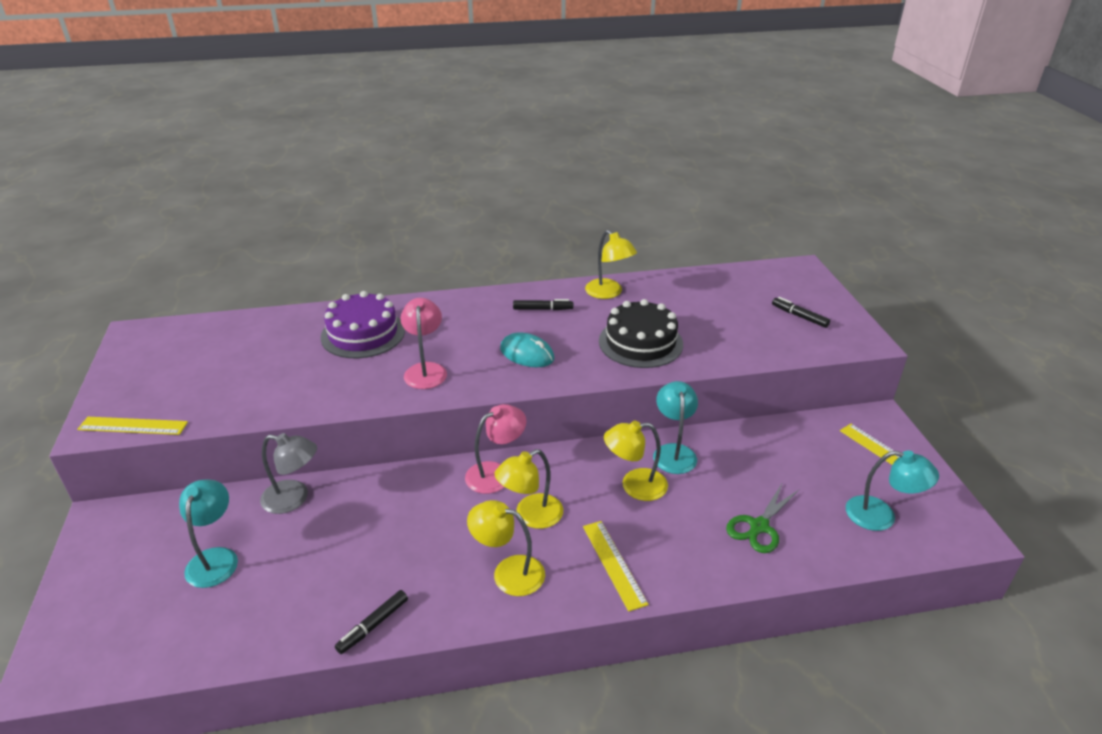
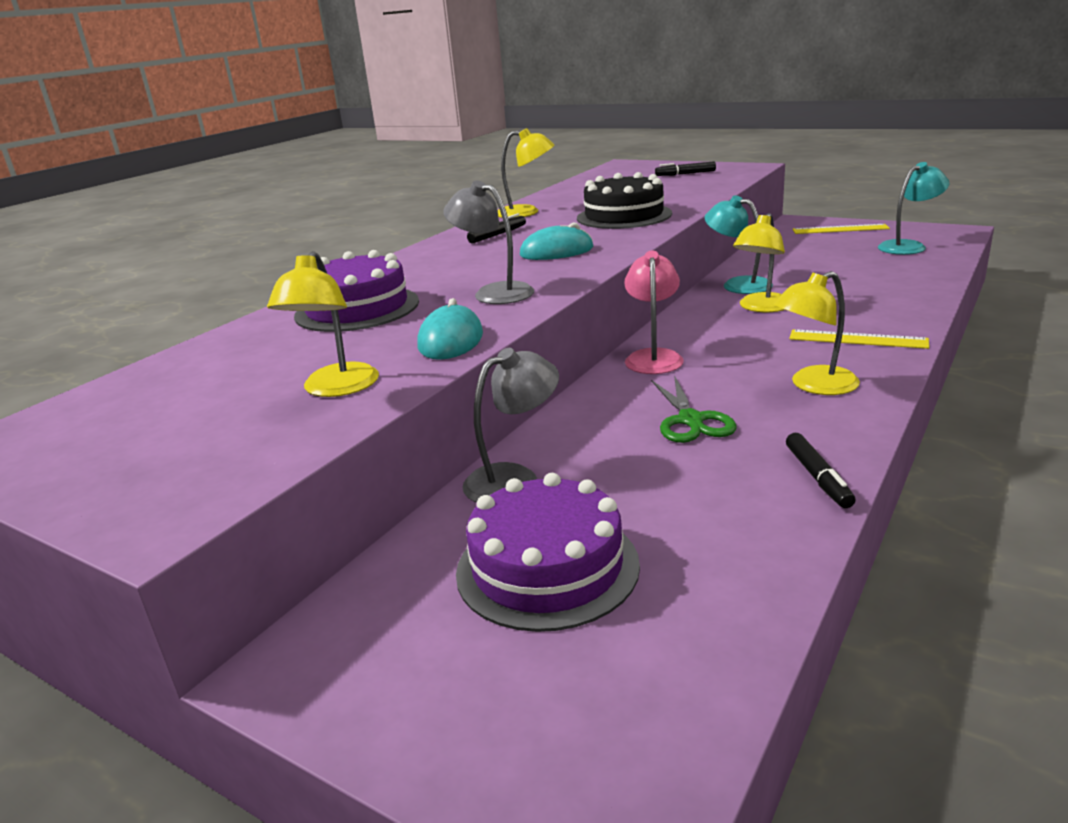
camera: 45 degrees left, 10 degrees down
(133, 426) = (227, 486): yellow ruler -> none
(215, 558) = (547, 567): turquoise lamp -> purple cake
(336, 396) = (450, 340): none -> turquoise mouse
(426, 370) = (494, 292): pink lamp -> grey lamp
(530, 516) = (742, 357): yellow lamp -> yellow lamp (336, 389)
(759, 526) = (874, 281): green scissors -> green scissors (691, 420)

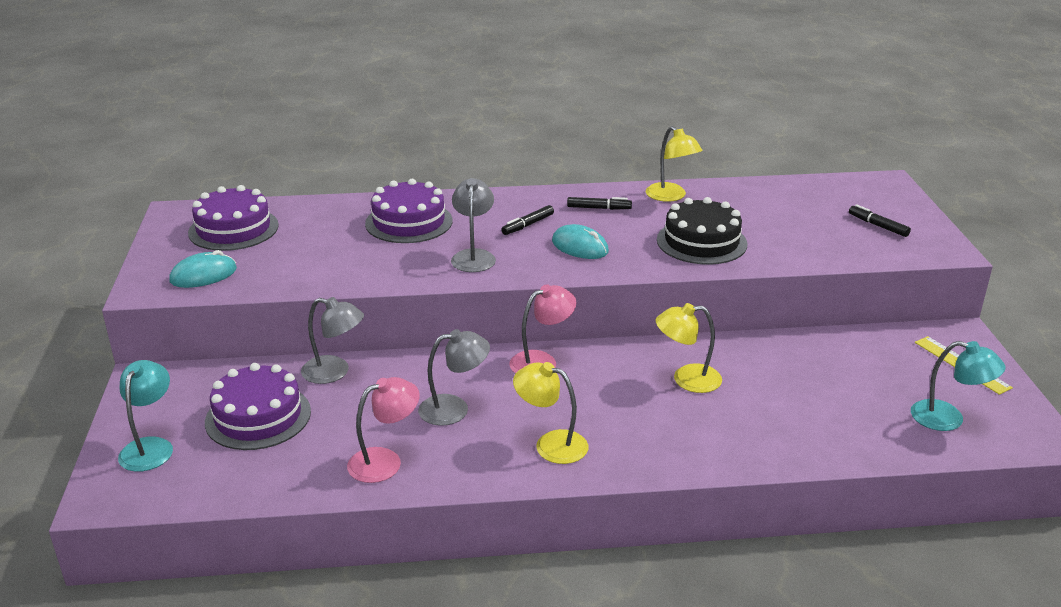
camera: 50 degrees right, 5 degrees up
(138, 412) = (233, 229): none -> purple cake
(336, 389) = (294, 269): yellow lamp -> none
(450, 340) = (382, 274): turquoise mouse -> turquoise mouse (203, 275)
(691, 420) = (454, 408): green scissors -> grey lamp
(738, 284) = (731, 352): turquoise lamp -> turquoise lamp (150, 447)
(761, 489) = (385, 461): none -> pink lamp
(818, 477) = (414, 479): black marker -> black marker (528, 225)
(857, 339) = (659, 443): yellow ruler -> none

